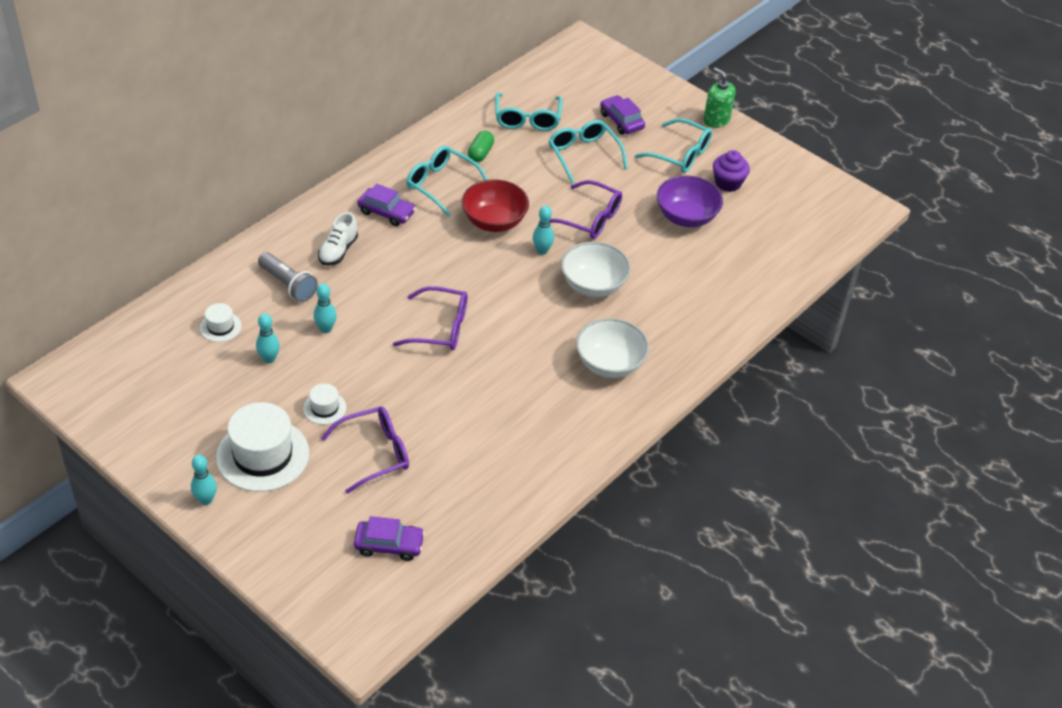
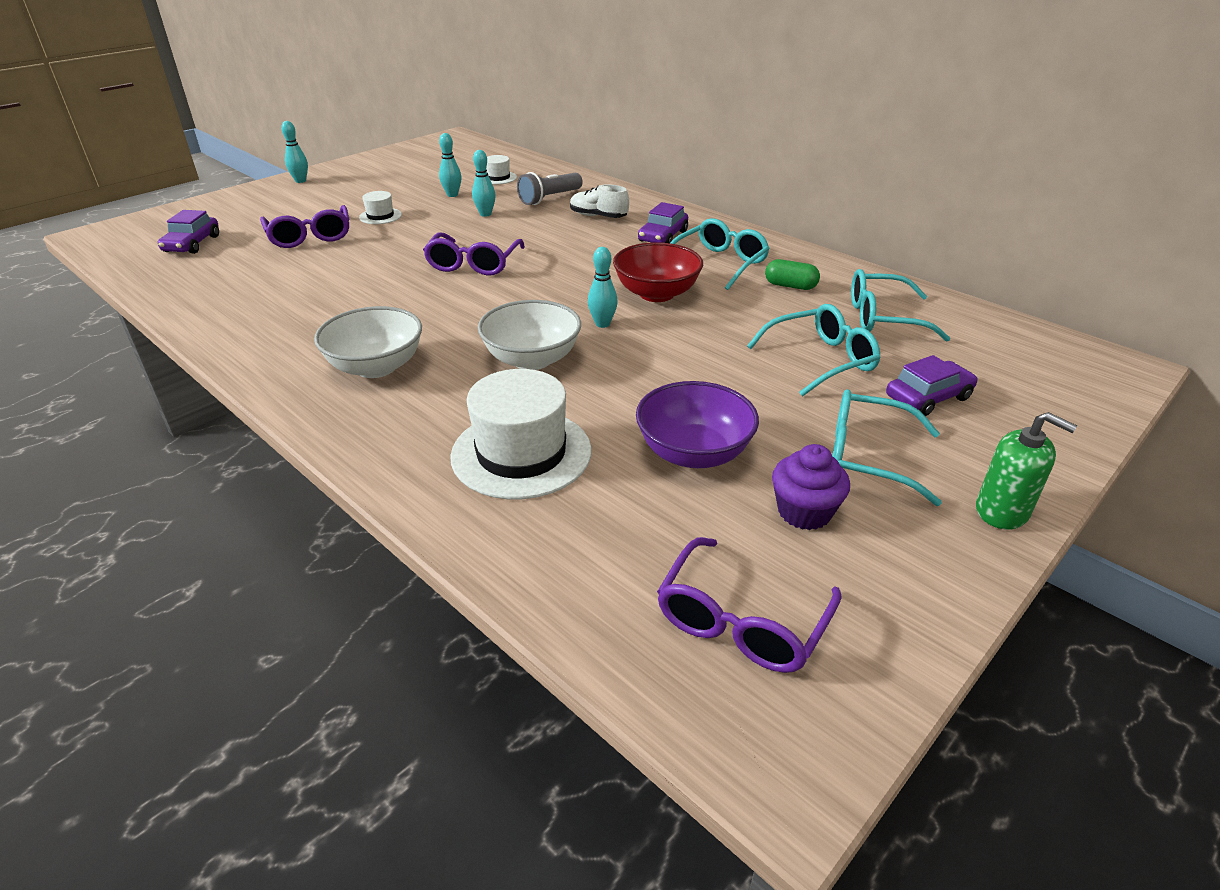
camera: 95 degrees right, 10 degrees down
(263, 455) = (336, 196): white hat -> white hat (521, 453)
(590, 218) = (673, 361): purple glasses -> purple glasses (741, 621)
(680, 154) = (866, 457): turquoise glasses -> turquoise glasses turned 75 degrees clockwise
(716, 120) = (1002, 511): green soap dispenser -> green soap dispenser turned 75 degrees clockwise

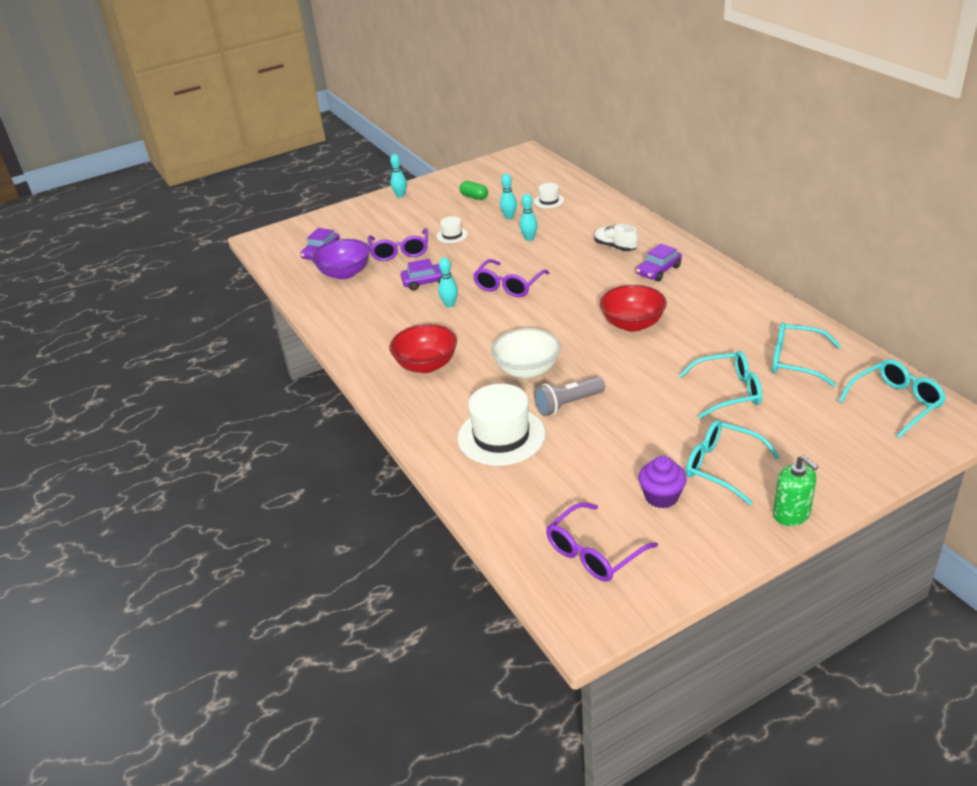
camera: 20 degrees right, 0 degrees up
(376, 367) = (426, 365): white bowl -> red bowl
(549, 198) = (583, 226): grey flashlight -> grey flashlight (568, 404)
(602, 324) = (584, 346): turquoise bowling pin -> turquoise bowling pin (449, 305)
(693, 453) = (608, 449): purple bowl -> purple bowl (345, 273)
(719, 263) = (692, 300): turquoise glasses -> turquoise glasses (896, 403)
(790, 286) = (738, 326): green capsule -> green capsule (474, 197)
(928, 397) = (791, 429): purple car -> purple car (427, 282)

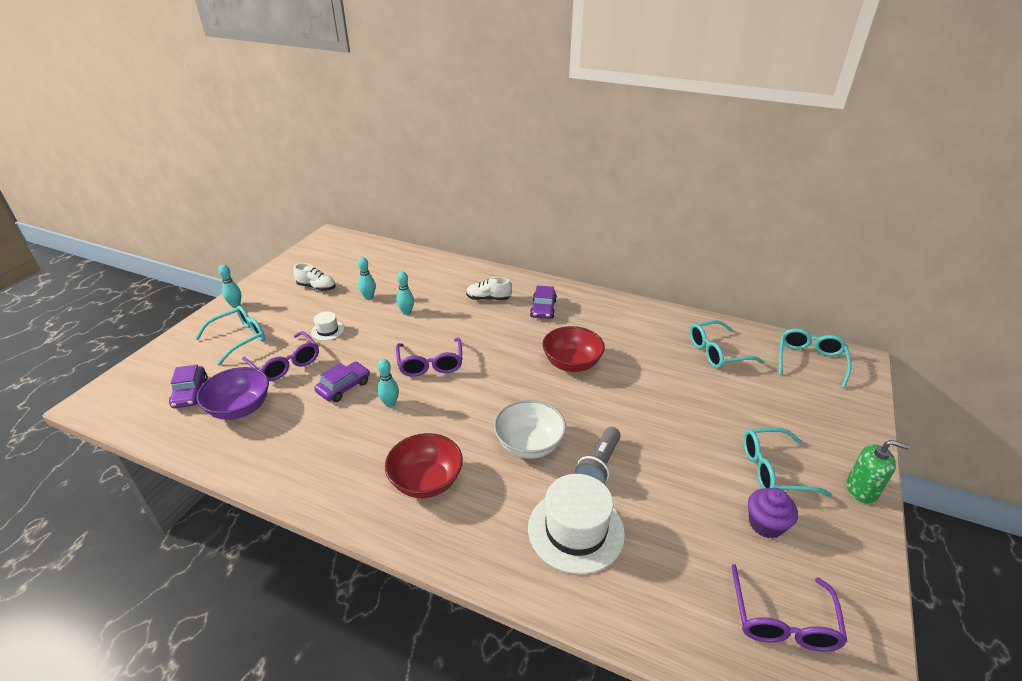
camera: 40 degrees left, 0 degrees up
(474, 197) = (317, 287): green capsule -> white shoe
(549, 201) = (392, 273): white hat -> none
(728, 392) = (703, 397): turquoise glasses -> turquoise glasses (239, 338)

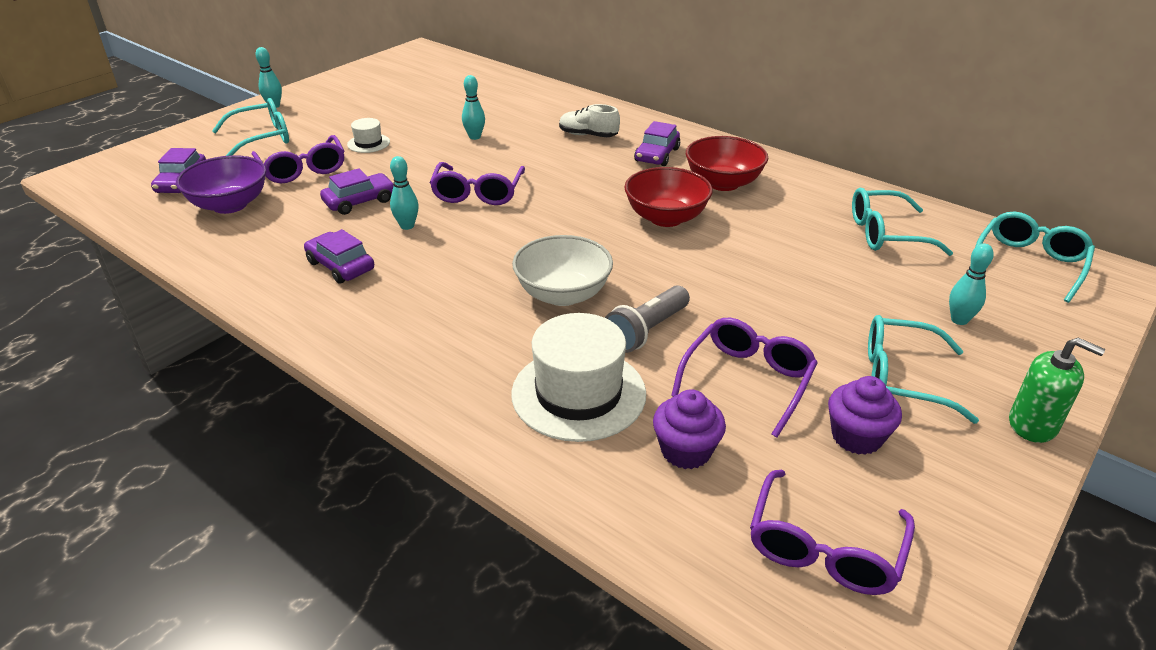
camera: 15 degrees right, 0 degrees up
(317, 287) = (377, 99): white shoe -> none
(355, 451) = (340, 266): none -> purple car
(369, 297) = (435, 116): turquoise bowling pin -> turquoise bowling pin (959, 320)
(426, 481) = (412, 310): red bowl -> red bowl (723, 183)
(666, 562) = (686, 451): none -> purple cupcake
(681, 493) = (747, 380): none -> purple glasses

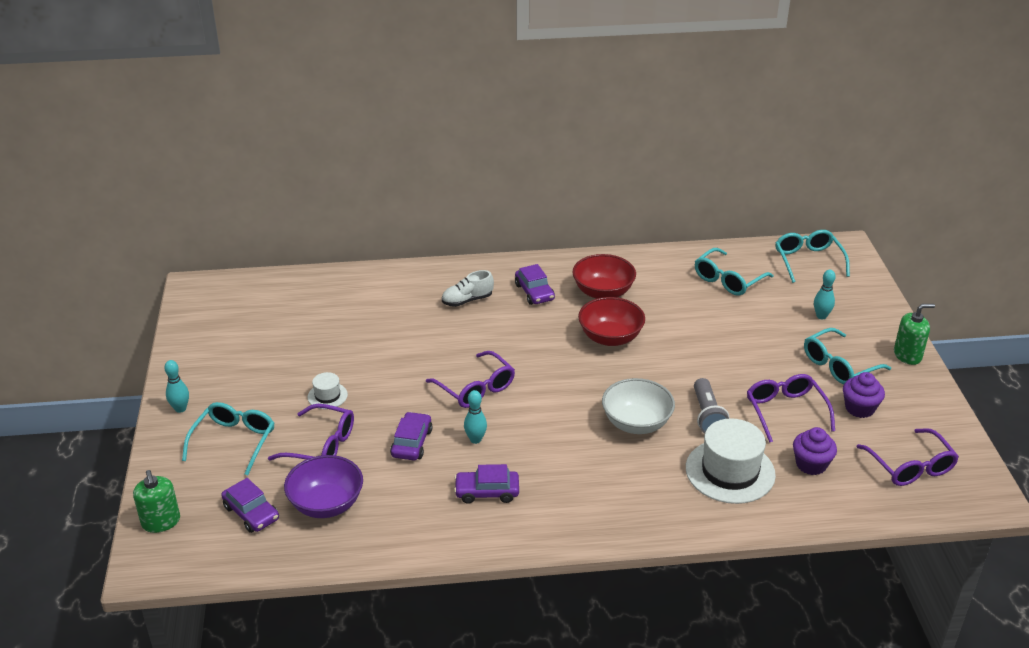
camera: 45 degrees left, 0 degrees up
(133, 157) = (161, 522): none -> green soap dispenser
(475, 137) = (394, 345): turquoise bowling pin -> none

